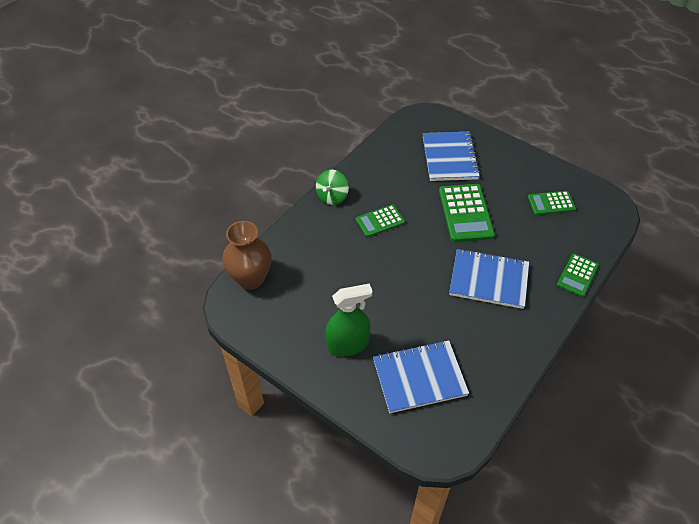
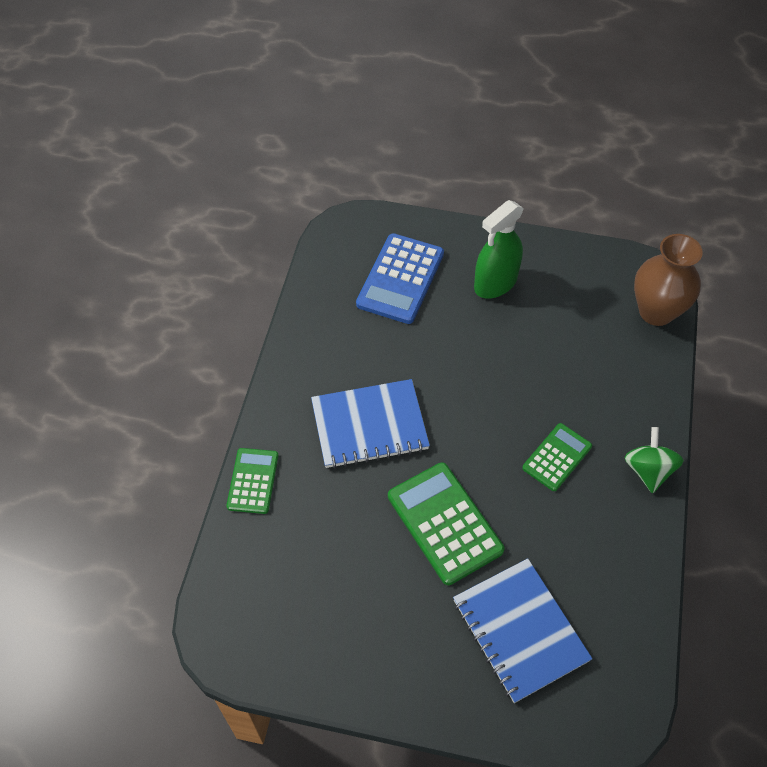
camera: 155 degrees right, 5 degrees up
(419, 377) = (400, 279): blue notebook -> blue calculator
(551, 203) = (321, 600): green calculator -> none

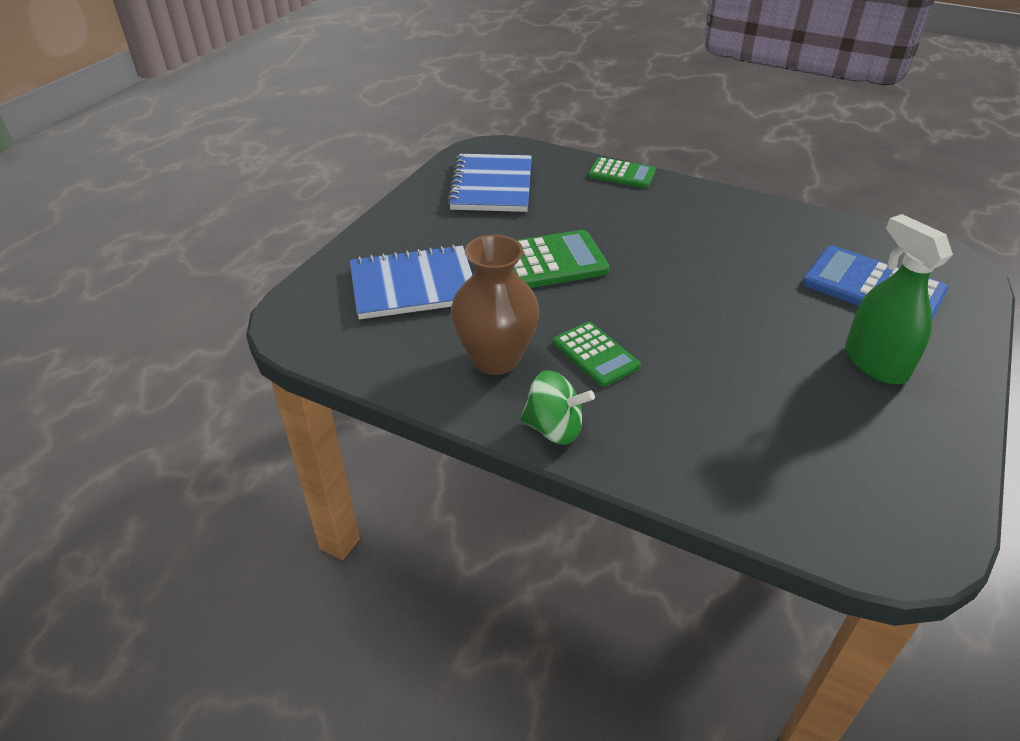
camera: 105 degrees right, 15 degrees down
(369, 425) = (667, 238): blue notebook -> blue notebook (491, 186)
(656, 311) = (830, 525): brown vase -> brown vase (495, 359)

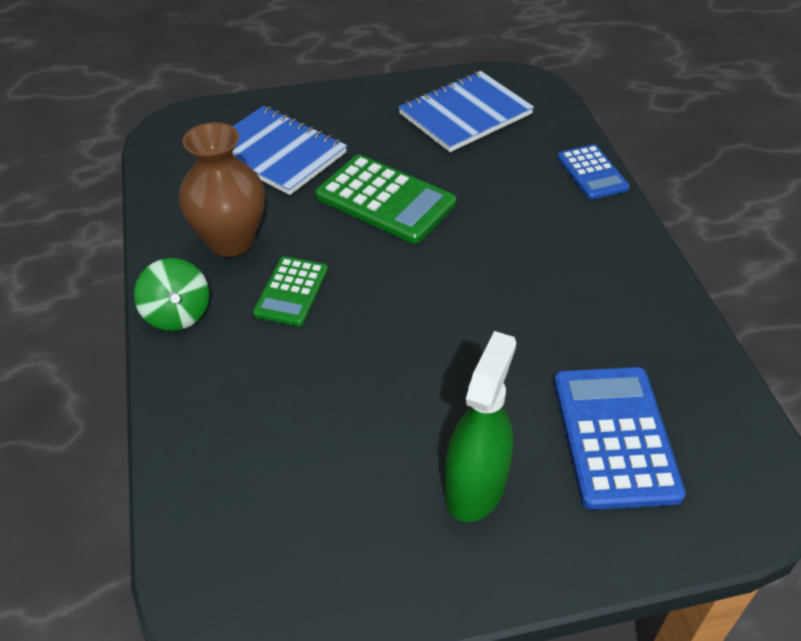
camera: 50 degrees right, 5 degrees up
(621, 174) = (592, 173): green calculator -> blue calculator

